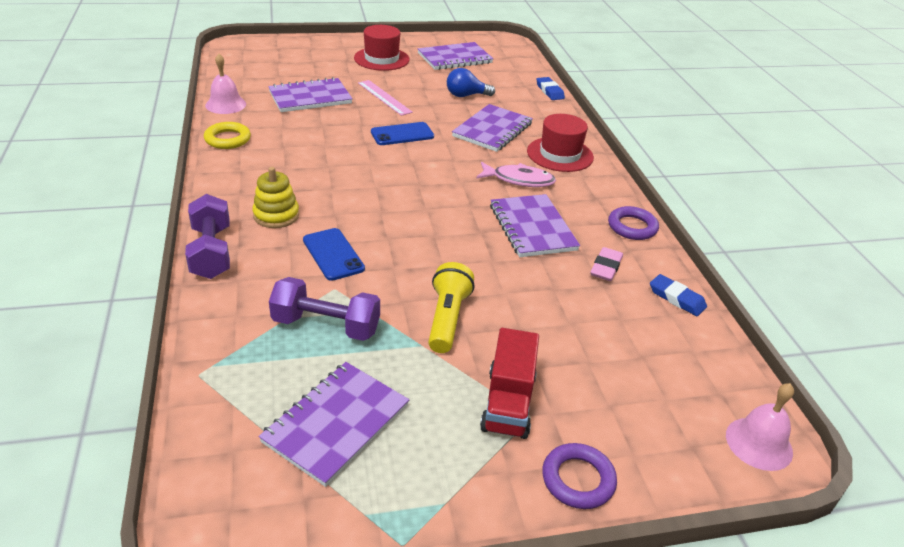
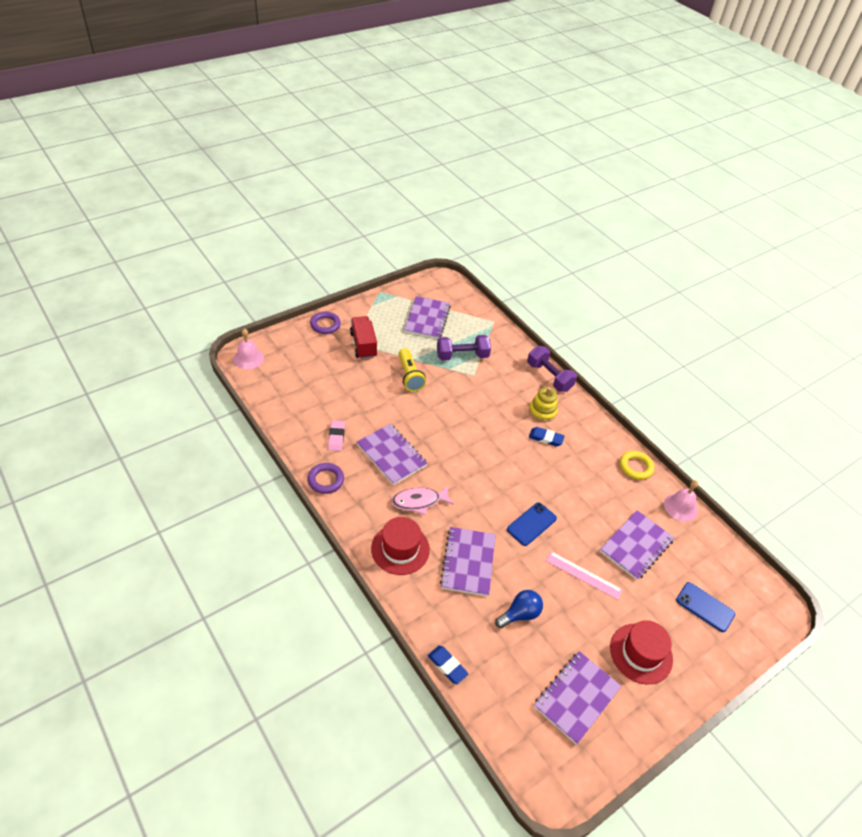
camera: 155 degrees right, 10 degrees up
(333, 254) = (490, 395): blue phone -> blue phone (705, 607)
(676, 298) = (290, 427): blue eraser -> blue eraser (546, 438)

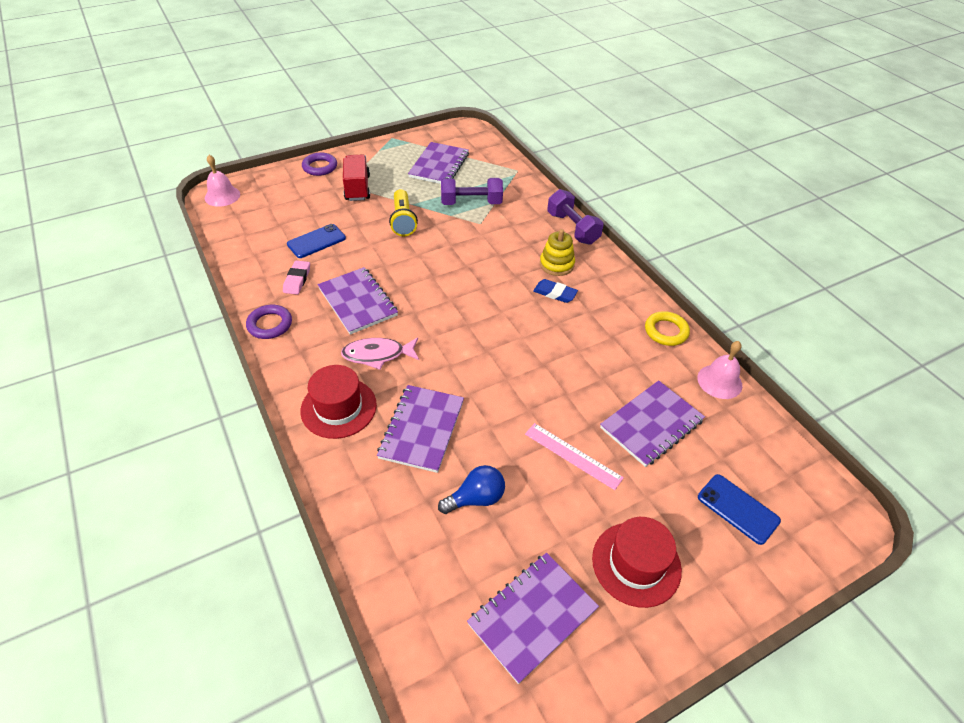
camera: 10 degrees right, 0 degrees up
(447, 666) = (361, 557): blue eraser -> none
(531, 524) = (515, 389): blue phone -> blue phone (316, 241)

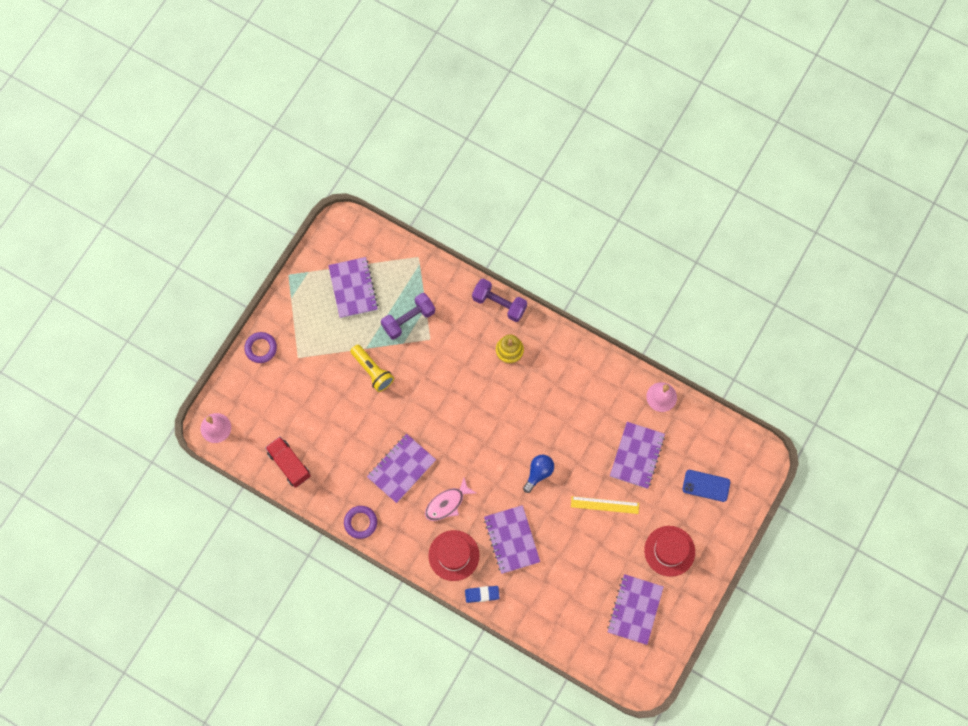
camera: 30 degrees left, 25 degrees up
(297, 280) = (345, 474): pink eraser -> none
(316, 241) = (327, 431): blue phone -> none
(357, 188) = (310, 355): red truck -> red truck (289, 464)
(358, 302) = (401, 468): purple notebook -> purple notebook turned 75 degrees counterclockwise
(476, 498) = (569, 564): blue light bulb -> blue light bulb (538, 473)
(555, 293) = (524, 380): blue eraser -> blue eraser (482, 594)
(573, 455) = (604, 505): pink ruler -> yellow ruler
(666, 331) = (611, 372): yellow ring -> none

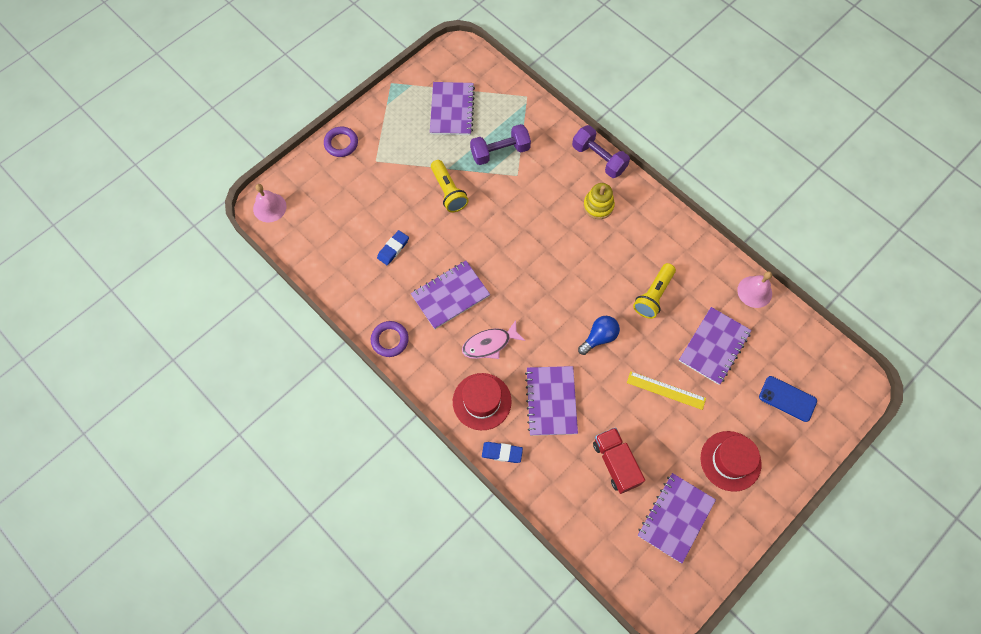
camera: 15 degrees right, 5 degrees down
(289, 464) = (333, 262): red truck -> red truck (615, 463)
(339, 438) = (393, 249): none -> blue eraser
(576, 423) = (653, 295): none -> yellow flashlight

